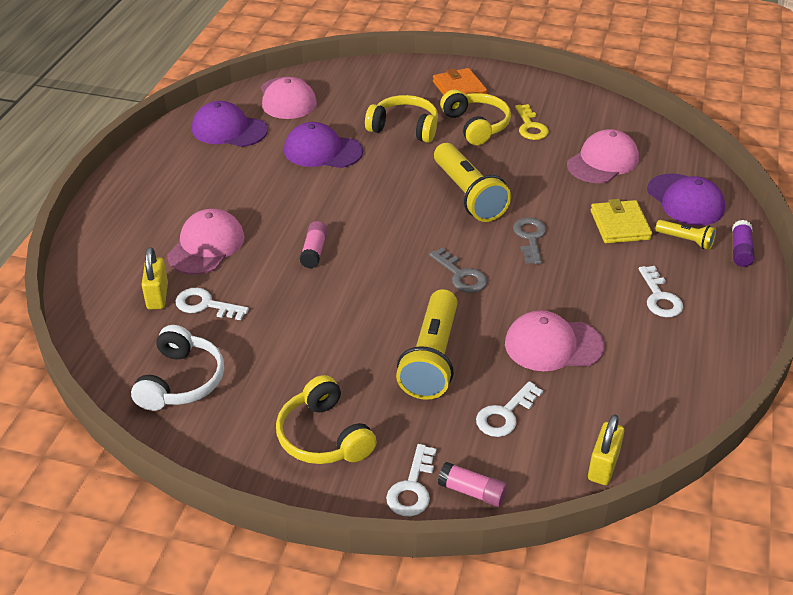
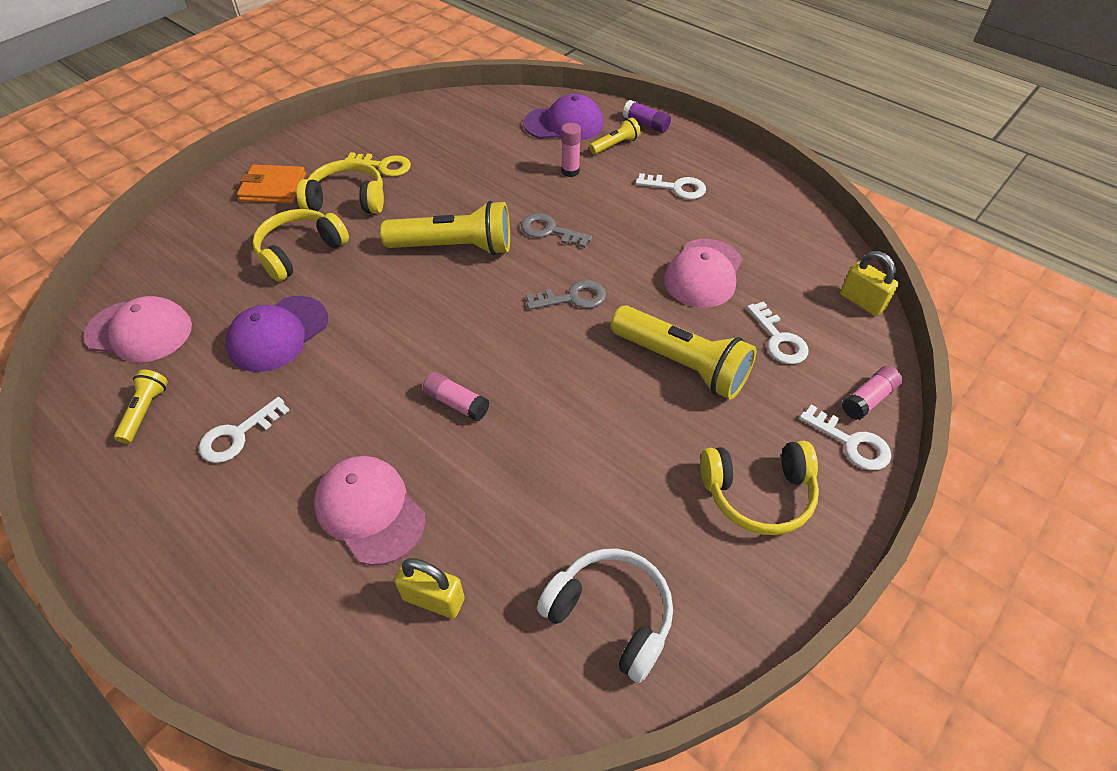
camera: 65 degrees left, 10 degrees up
(205, 305) = (484, 546): white key -> white key (237, 435)
(229, 130) = (145, 411): purple cap -> yellow flashlight
(603, 161) = (475, 145): pink cap -> none
(620, 225) = (570, 171): yellow wallet -> pink glue stick

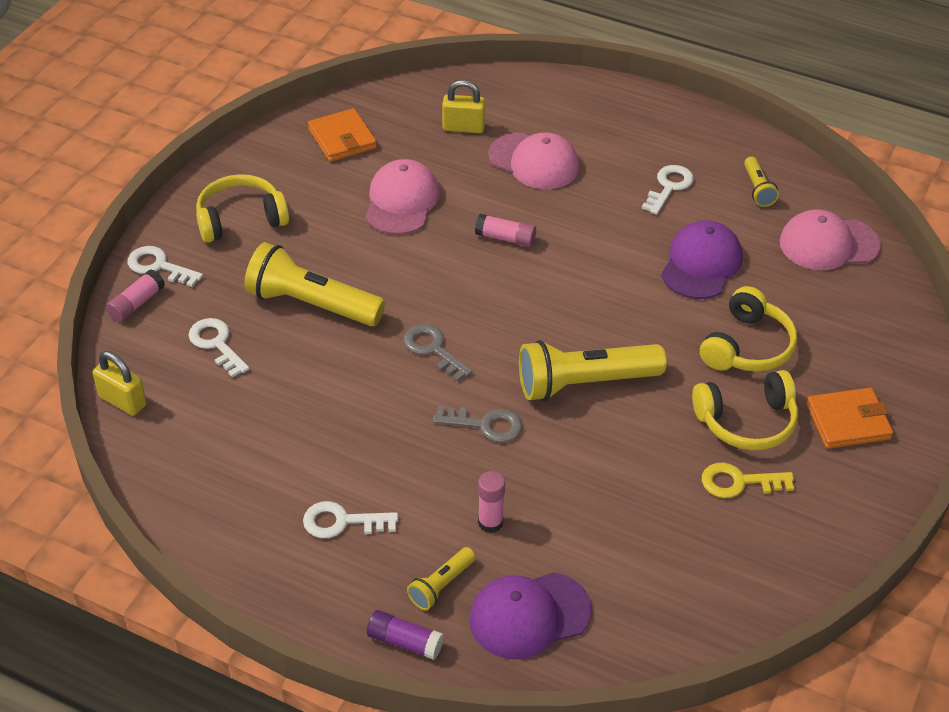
camera: 165 degrees right, 5 degrees down
(573, 298) = (433, 349): grey key -> grey key turned 75 degrees clockwise
(610, 615) = (342, 139): white headphones -> orange wallet
(703, 273) = (297, 403): pink cap -> pink cap (401, 201)

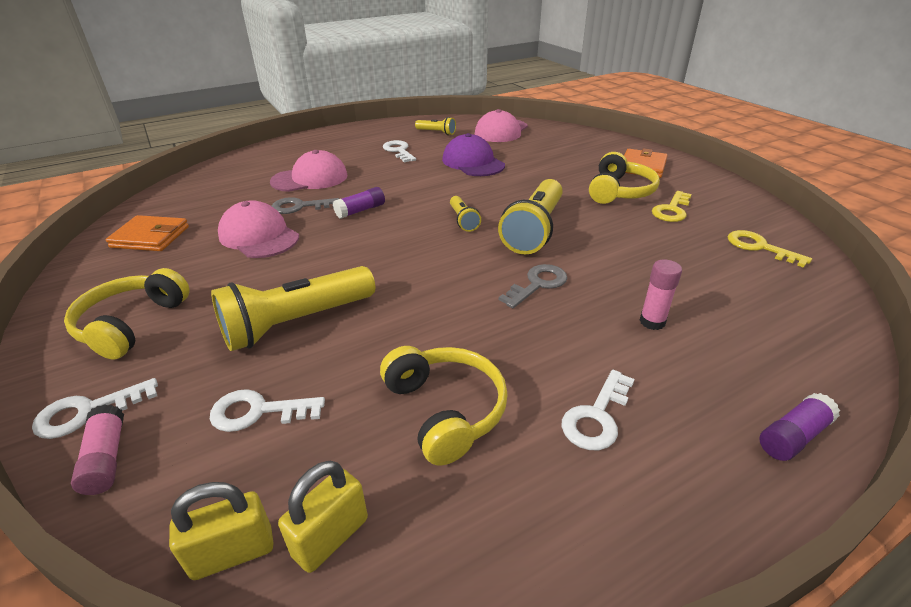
camera: 55 degrees left, 10 degrees down
(433, 349) = (429, 279): grey key -> grey key (299, 207)
(441, 585) = (719, 380): yellow flashlight -> yellow flashlight (463, 220)
(463, 127) = (236, 189): yellow padlock -> yellow padlock (330, 537)
(505, 238) = (360, 210): pink glue stick -> purple glue stick
(529, 615) = (775, 341): purple cap -> none
(711, 578) = (759, 247): none -> yellow key
(747, 346) = (555, 172): yellow headphones -> yellow headphones (445, 410)

